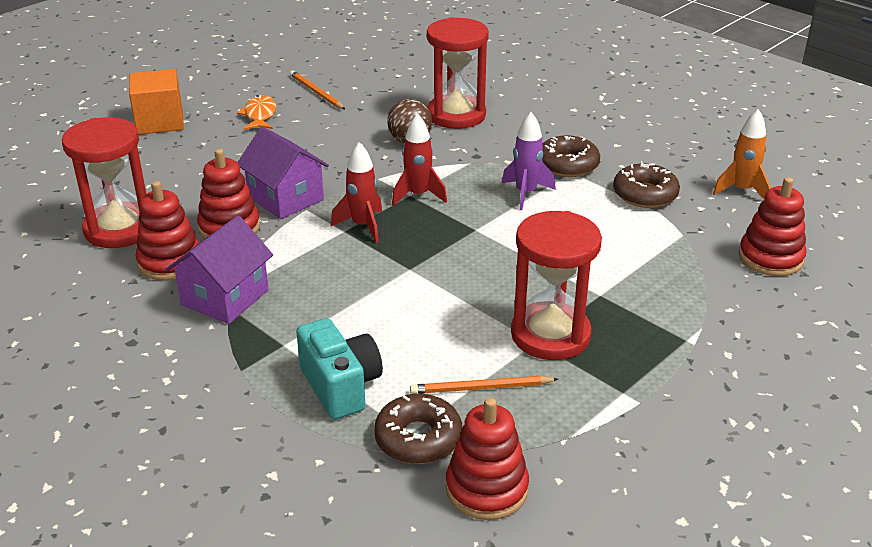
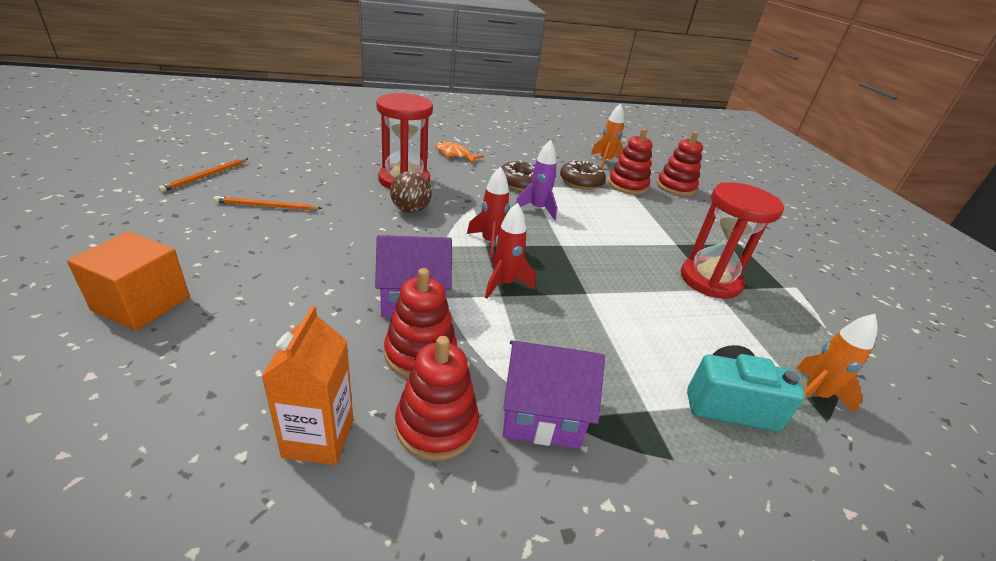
camera: 60 degrees left, 0 degrees up
(119, 229) = (318, 438): red hourglass -> orange carton
(225, 297) = (542, 413): purple house -> purple house turned 60 degrees counterclockwise
(260, 115) = (250, 246): orange fish -> orange fish (454, 154)
(418, 438) = (814, 395): brown donut -> orange rocket
(480, 388) = (759, 336): orange pencil -> orange pencil (205, 176)
(486, 489) = (881, 390): red stacking toy -> red stacking toy (627, 185)

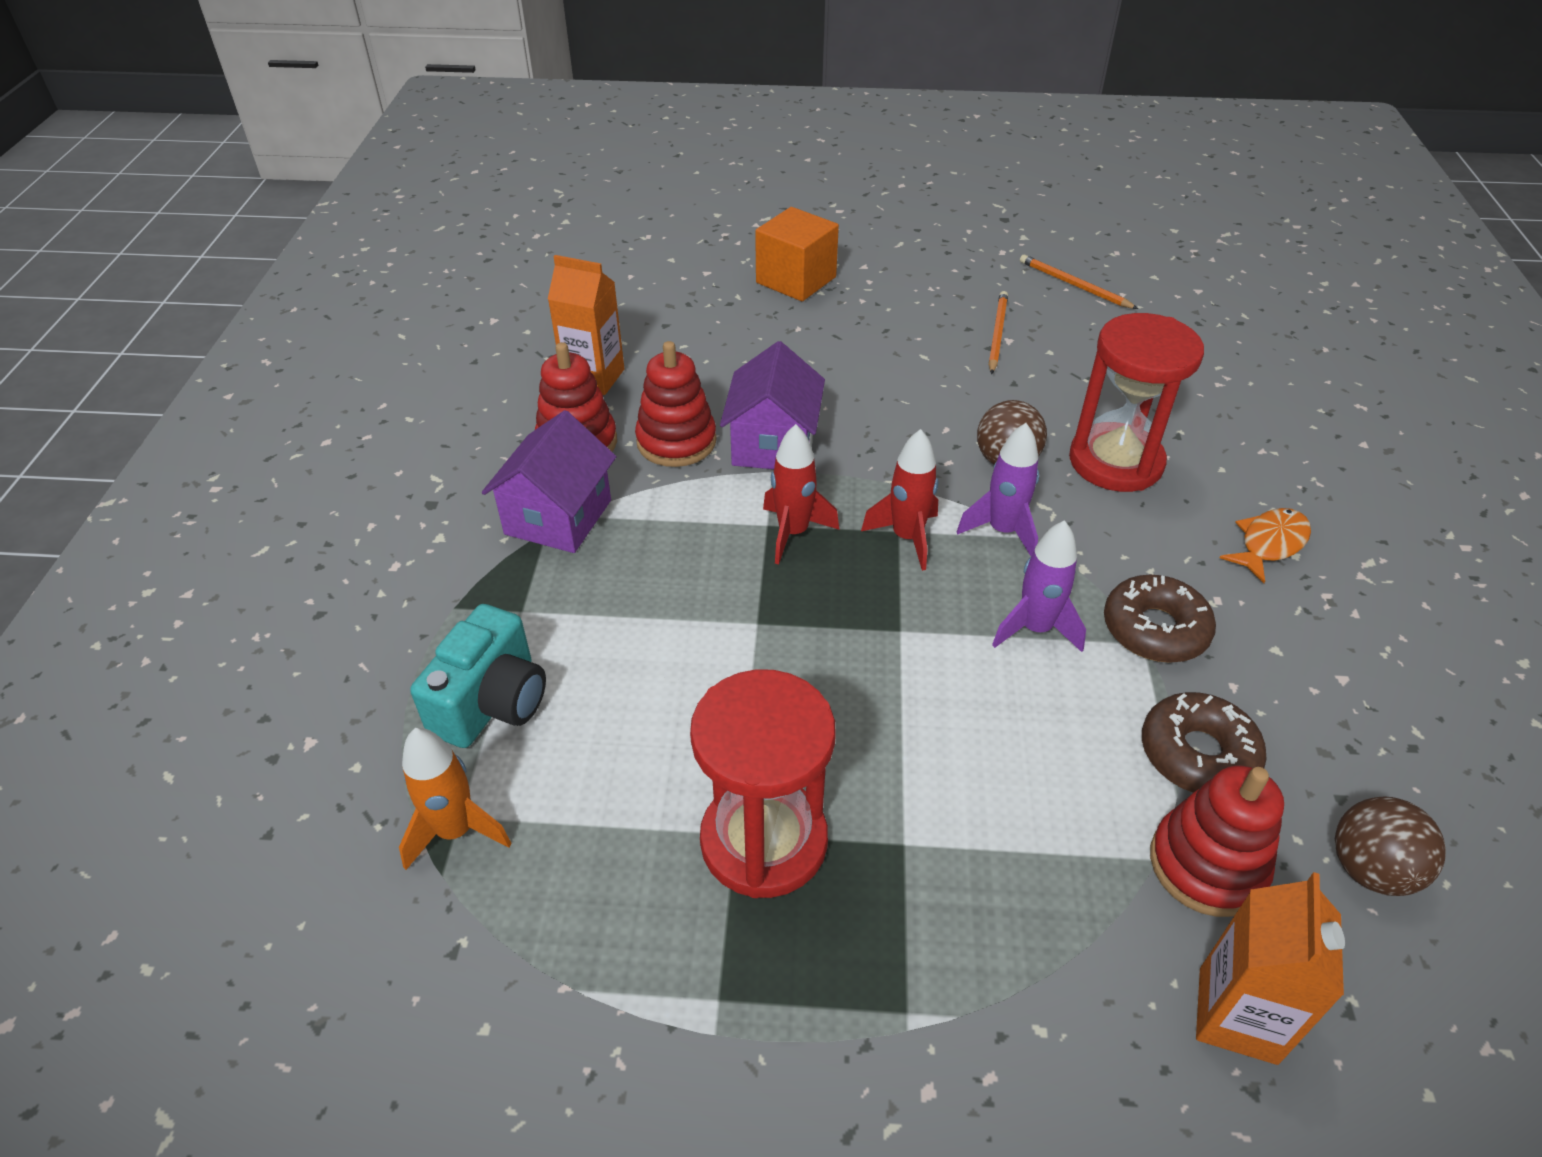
camera: 110 degrees right, 10 degrees up
(472, 214) = (1002, 531): none -> purple rocket
(605, 161) = (1369, 869): orange rocket -> brown ball
(675, 187) = (1237, 1015): red stacking toy -> orange carton

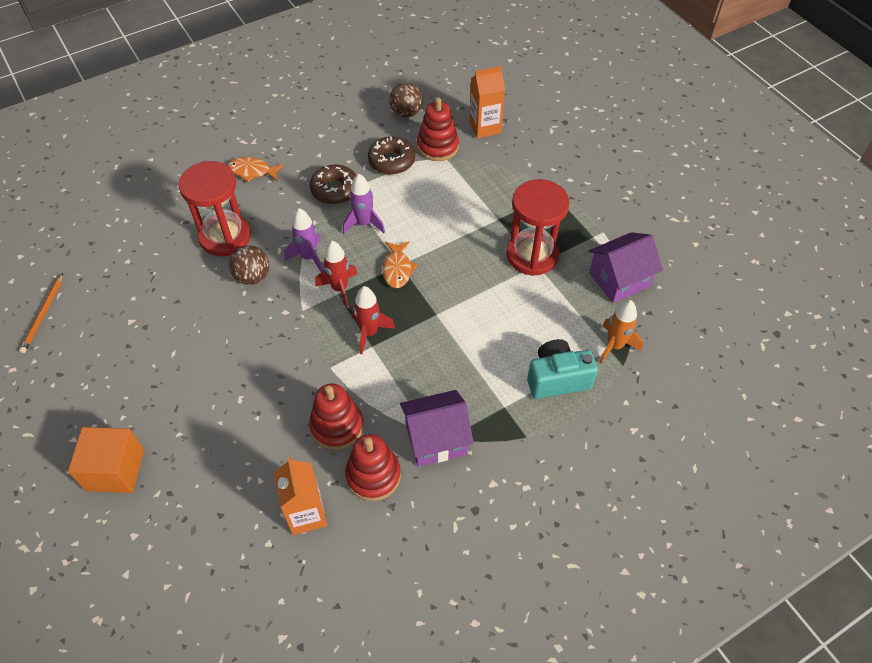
camera: 125 degrees left, 10 degrees up
(773, 444) = (307, 379): purple house -> purple house (619, 279)
(893, 622) = (397, 269): none -> orange fish
(997, 334) = (127, 329): orange pencil -> none

